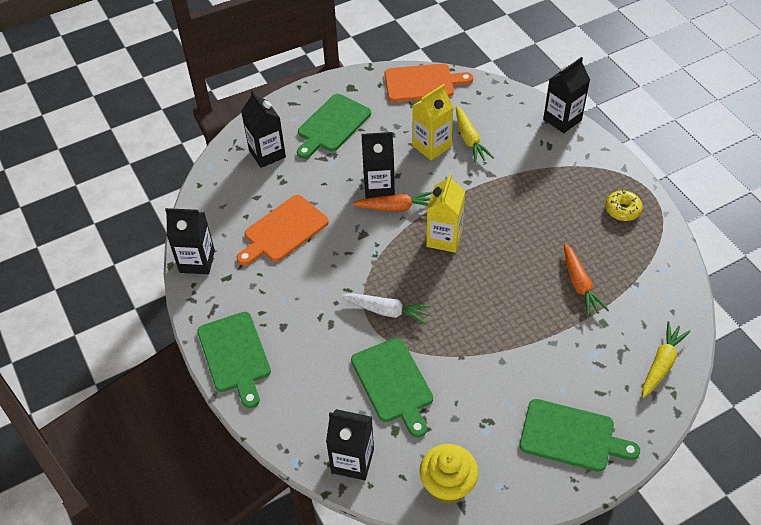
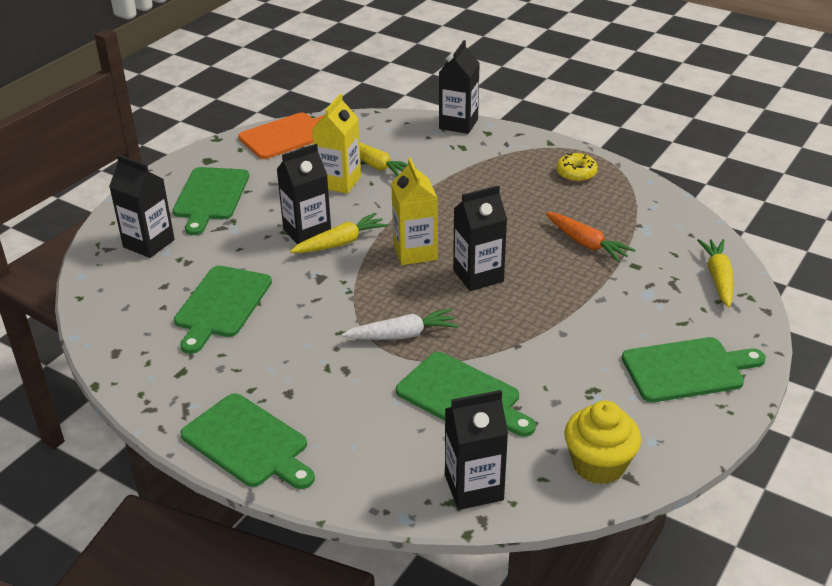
camera: 30 degrees left, 15 degrees down
(197, 261) = (129, 370): black carton -> black carton (478, 276)
(283, 231) = (221, 305): orange cutting board -> green cutting board
(396, 207) = (340, 243): orange carrot -> yellow carrot

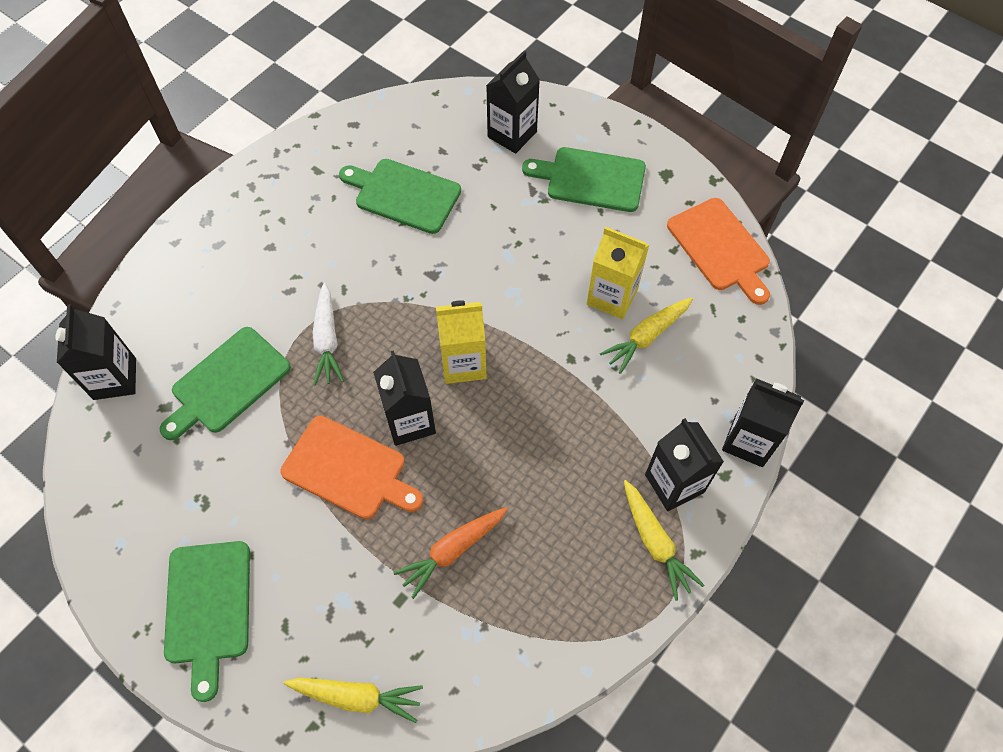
camera: 95 degrees right, 25 degrees up
(248, 443) = (217, 219): green cutting board -> none
(307, 232) = (513, 264): black carton -> black carton (674, 483)
(340, 243) = (490, 294): yellow carrot -> yellow carrot (655, 542)
(533, 305) = (348, 469): none -> orange cutting board
(576, 173) = (613, 572): yellow donut -> none
(598, 465) = (107, 486): yellow cupcake -> none

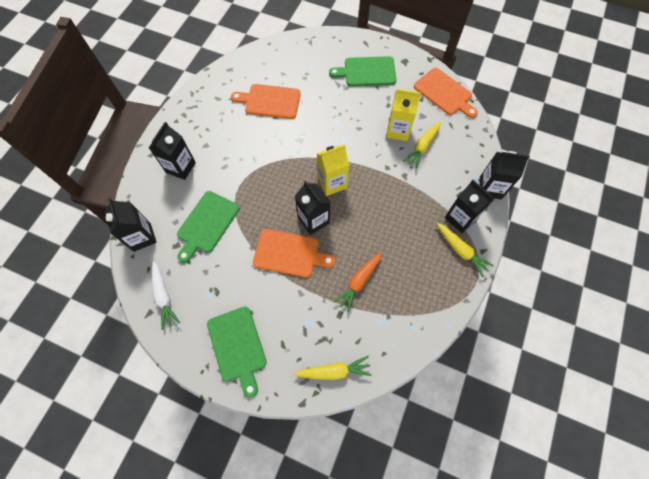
camera: 15 degrees left, 5 degrees up
(327, 340) = (254, 188): white carrot -> white carrot (164, 296)
(404, 195) = (270, 101): green cutting board -> orange cutting board
(512, 134) = (317, 57): black carton -> black carton (180, 167)

